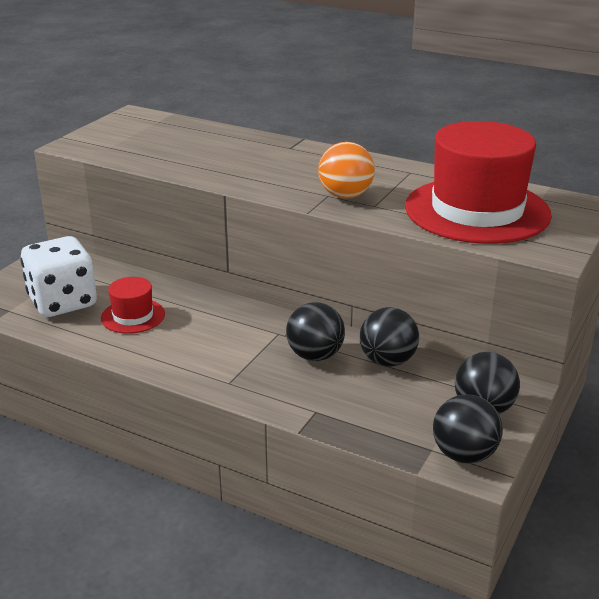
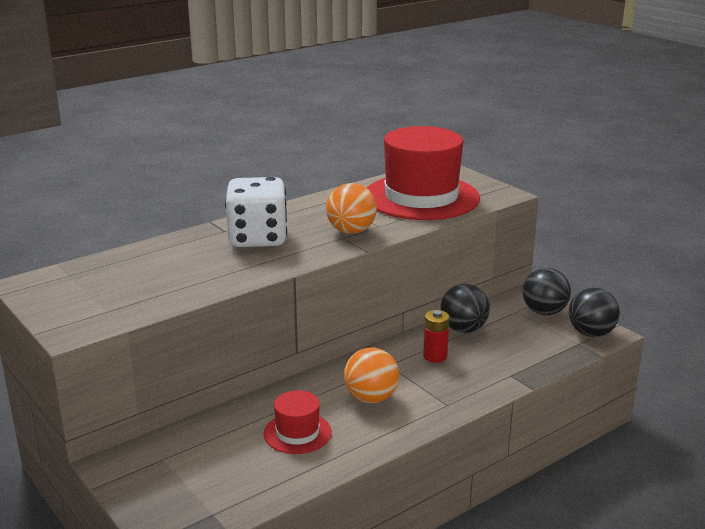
camera: 65 degrees left, 5 degrees down
(63, 302) = (230, 473): white dice -> white dice (258, 239)
(211, 338) = (371, 398): none -> orange ball
(315, 355) = (435, 356): black ball -> red battery

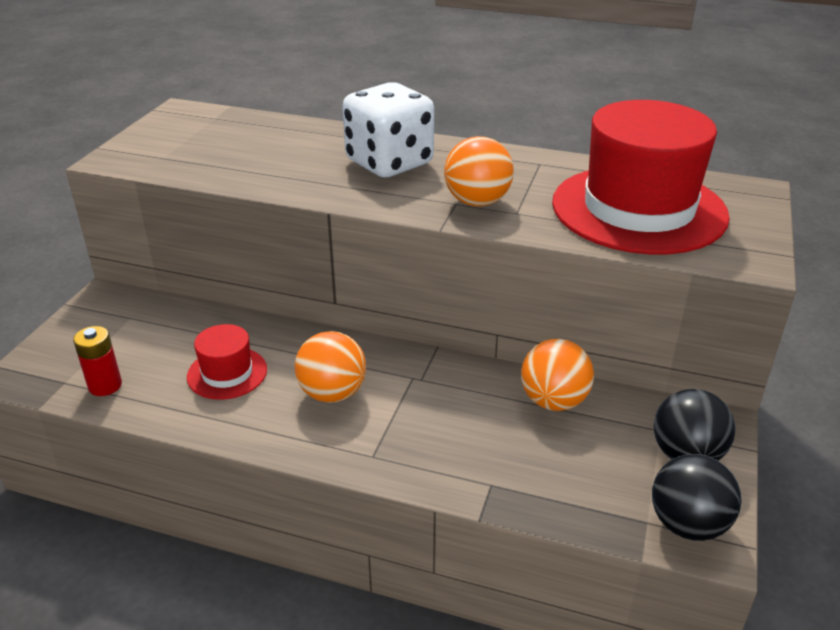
camera: 55 degrees right, 10 degrees up
(435, 356) = (466, 404): red battery -> red battery (105, 385)
(463, 329) = (553, 401): black ball -> orange ball

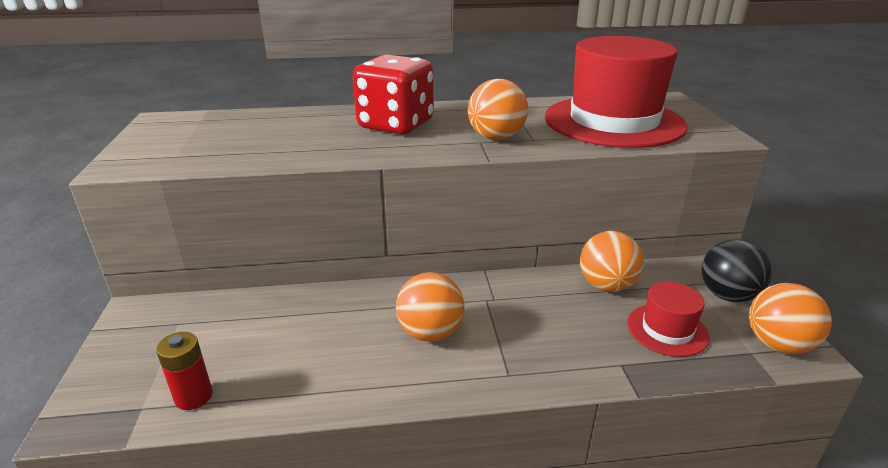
camera: 25 degrees left, 5 degrees down
(227, 373) = (318, 345): red hat -> red hat (667, 330)
(389, 163) = (396, 125): white dice -> red dice
(687, 524) = (778, 344): black ball -> orange ball

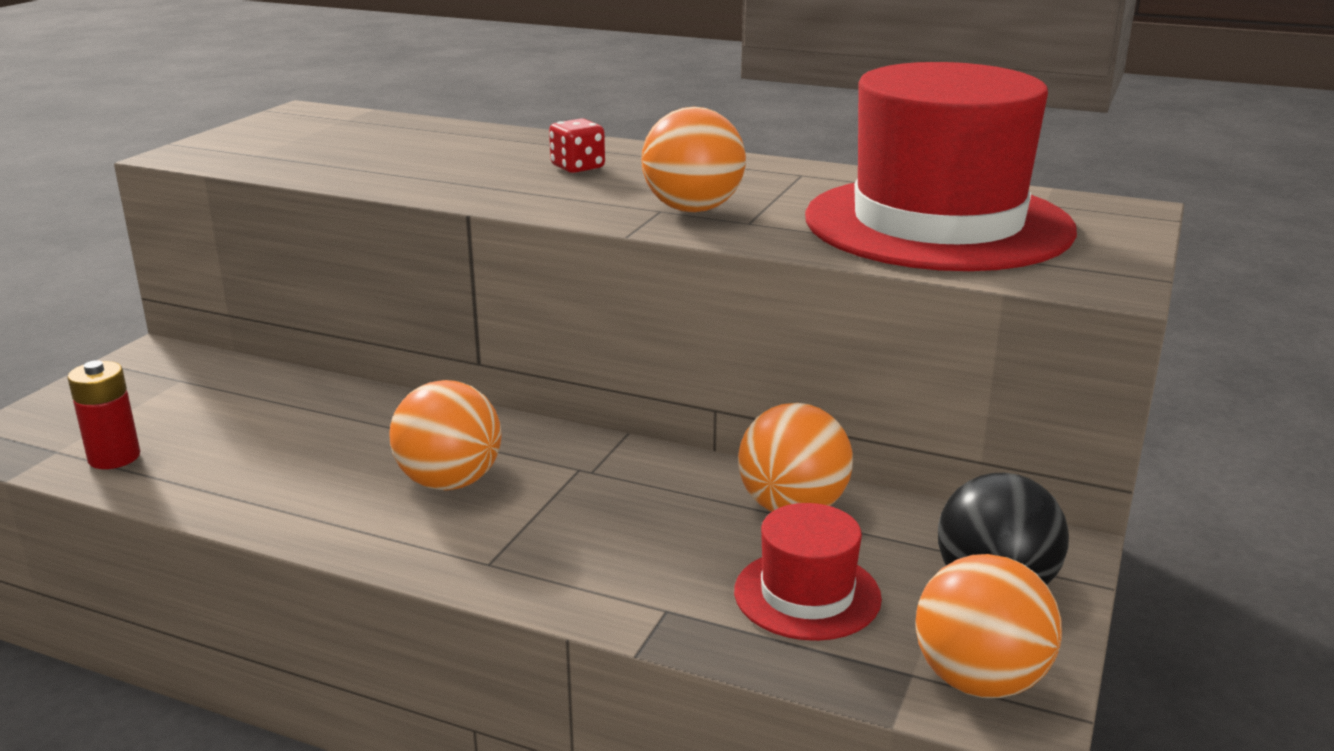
camera: 30 degrees right, 5 degrees down
(396, 125) = (577, 167): red dice -> red dice, size x0.43

